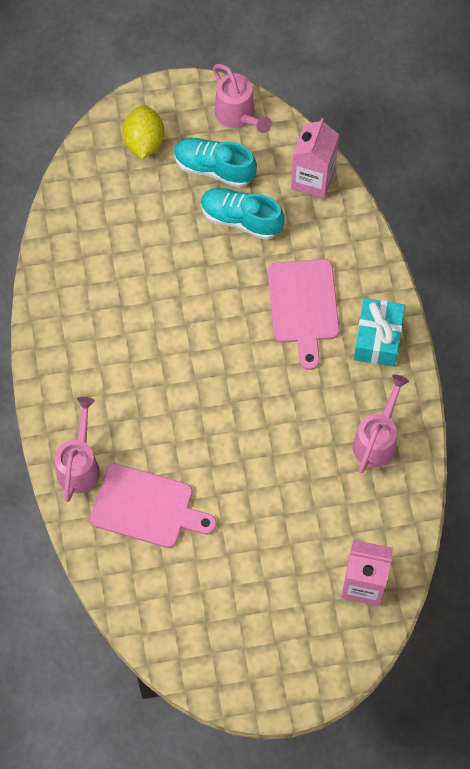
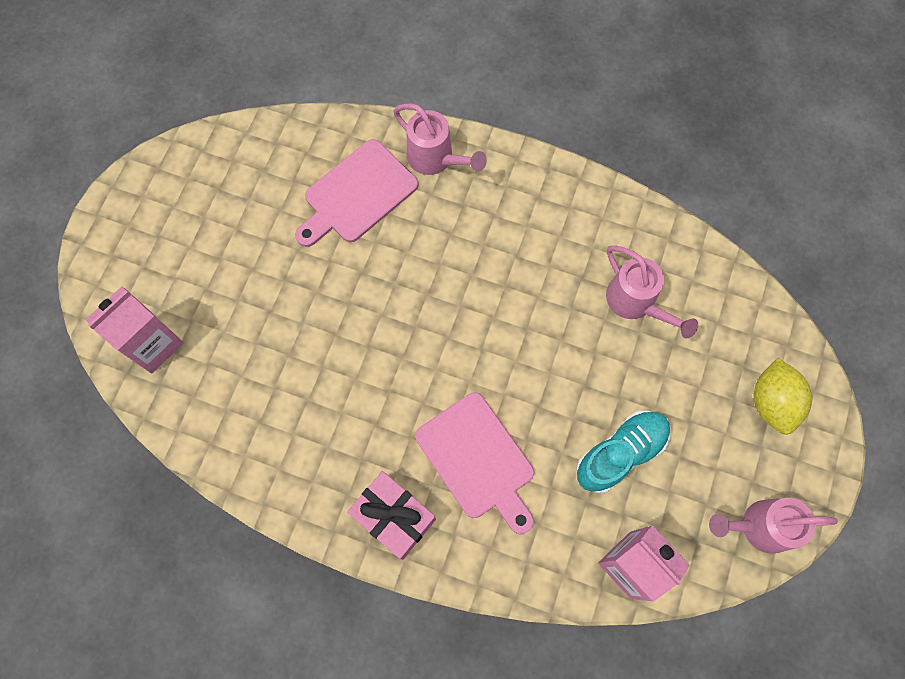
camera: 120 degrees right, 5 degrees up
(144, 142) = (772, 402): yellow lemon -> yellow lemon turned 60 degrees clockwise
(214, 168) = (700, 460): turquoise shoe -> none
(303, 306) = (478, 460): pink cutting board -> pink cutting board turned 150 degrees counterclockwise
(377, 339) = (394, 517): turquoise gift -> pink gift
(377, 440) = (284, 445): pink watering can -> pink watering can (635, 302)

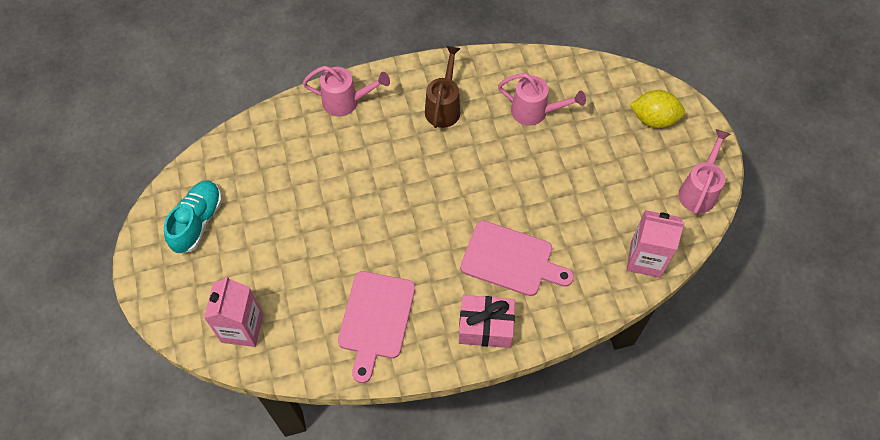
camera: 35 degrees left, 10 degrees down
(357, 195) = (311, 153): pink cutting board -> pink cutting board (376, 319)
(536, 231) = (444, 107): none -> brown watering can
(620, 453) = (591, 201): turquoise shoe -> turquoise shoe (197, 222)
(759, 526) = (699, 191): pink watering can -> pink watering can turned 150 degrees clockwise
(772, 402) = (653, 119): yellow lemon -> yellow lemon turned 45 degrees counterclockwise

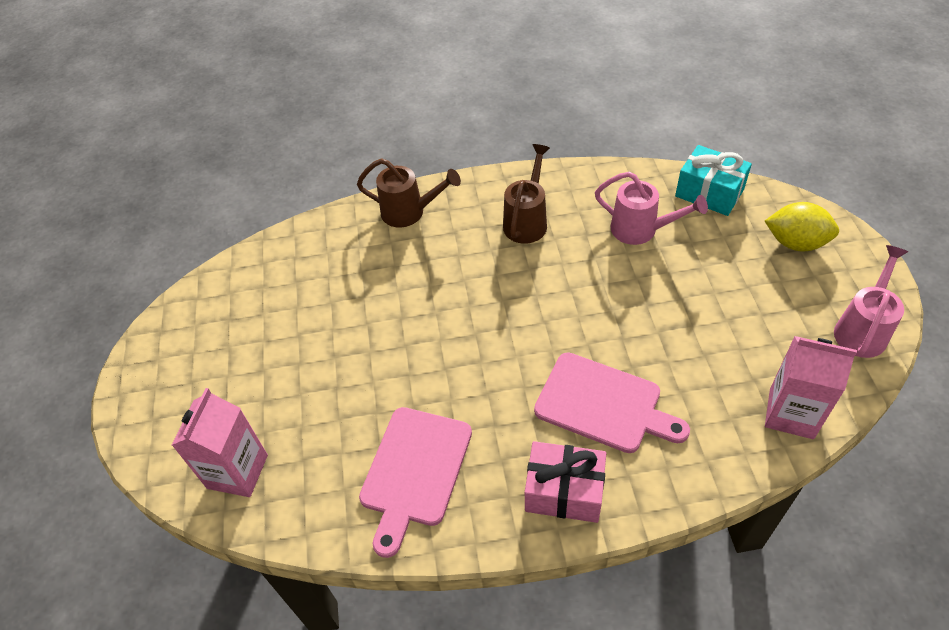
camera: 10 degrees right, 10 degrees down
(197, 222) = (208, 338): turquoise shoe -> none
(346, 102) = (409, 212): pink watering can -> brown watering can
(588, 76) = (709, 193): none -> turquoise gift

